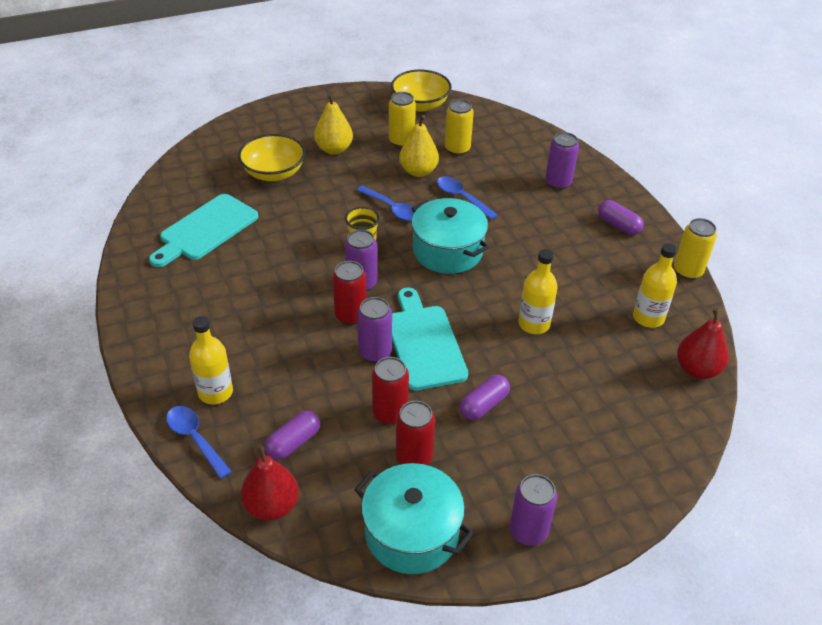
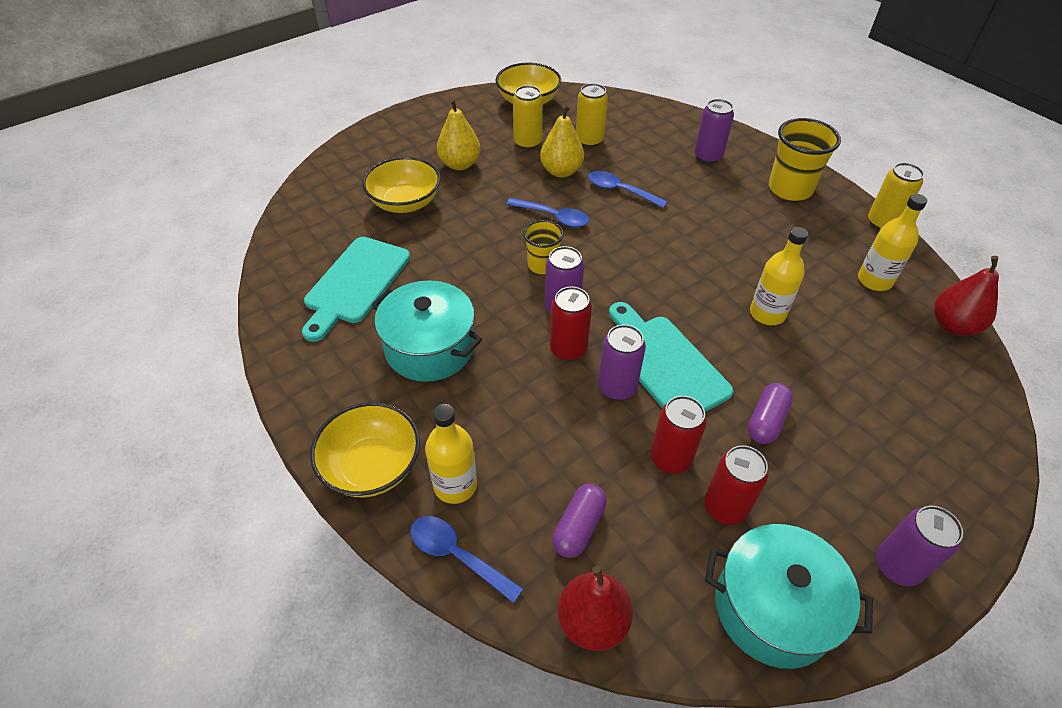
camera: 15 degrees left, 5 degrees up
(161, 365) = (372, 466): none -> yellow bowl
(447, 251) = (635, 252): turquoise pot -> turquoise pot (429, 348)
(618, 225) = (790, 189): purple capsule -> yellow cup

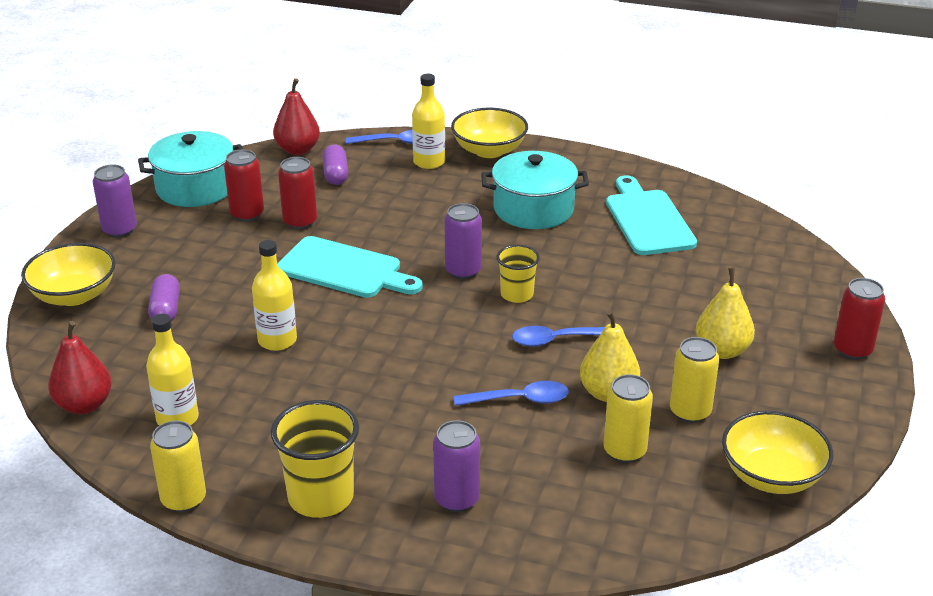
camera: 145 degrees right, 15 degrees down
(405, 202) = (711, 291): yellow bowl -> yellow bowl (74, 295)
(568, 349) = (429, 248): red can -> red can (852, 349)
(617, 387) = (370, 241): purple can -> none
(766, 421) = (240, 266): purple capsule -> purple capsule (166, 310)

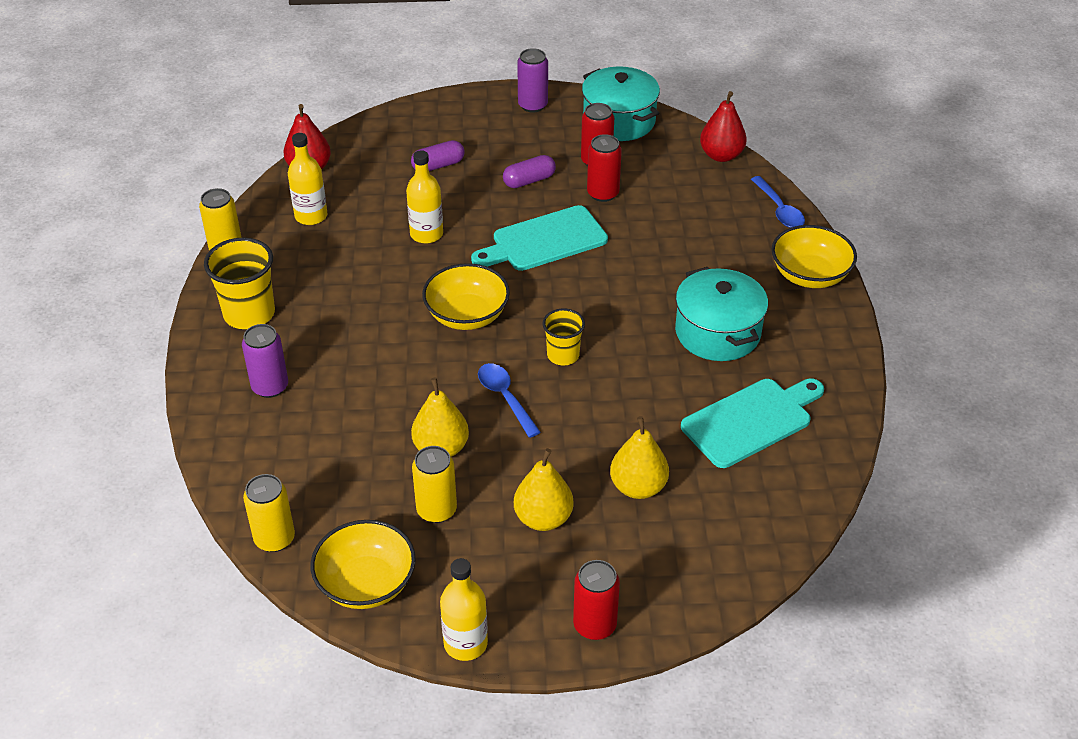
camera: 70 degrees right, 10 degrees up
(74, 295) = (435, 116): yellow bowl -> yellow bowl (467, 315)
(335, 174) = (694, 190): purple capsule -> purple capsule (529, 180)
(344, 270) = (544, 240): turquoise cutting board -> turquoise cutting board turned 60 degrees clockwise
(429, 162) = (757, 241): yellow bottle -> yellow bottle (465, 643)
(463, 271) = (582, 312): purple can -> none
(519, 400) = (408, 393): blue spoon -> none
(624, 451) = (364, 475): yellow can -> yellow can (274, 539)
(702, 292) = (638, 487): none -> yellow pear

